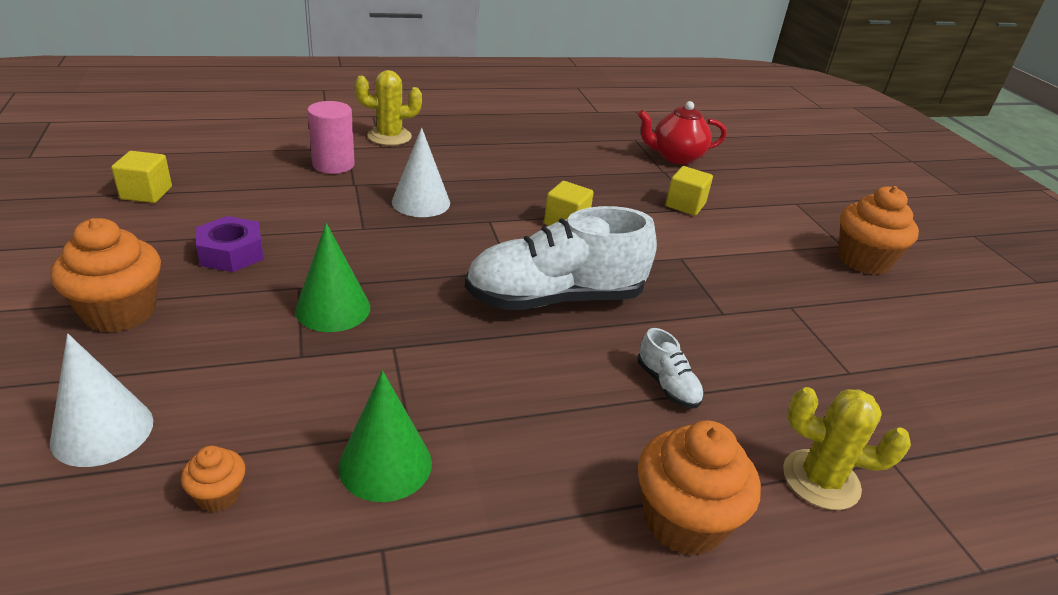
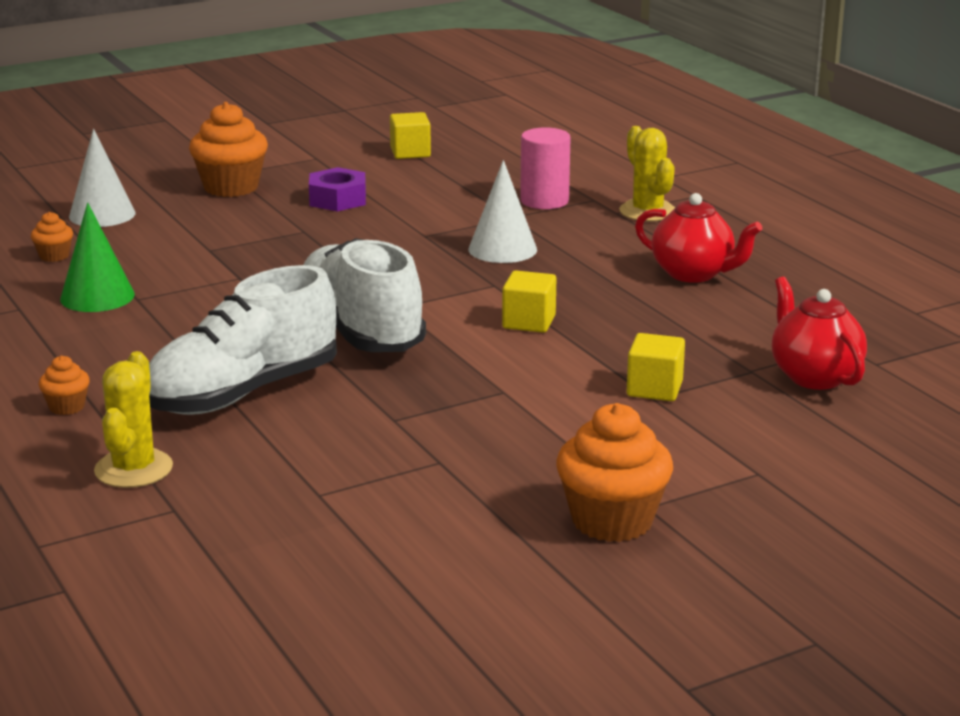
camera: 80 degrees right, 10 degrees down
(333, 309) = (279, 248): green cone -> none
(511, 150) = (693, 274): none -> red teapot
(667, 385) = (243, 393): white shoe -> white shoe, size x2.37
(683, 521) = (67, 407): orange cupcake -> orange cupcake, size x0.49

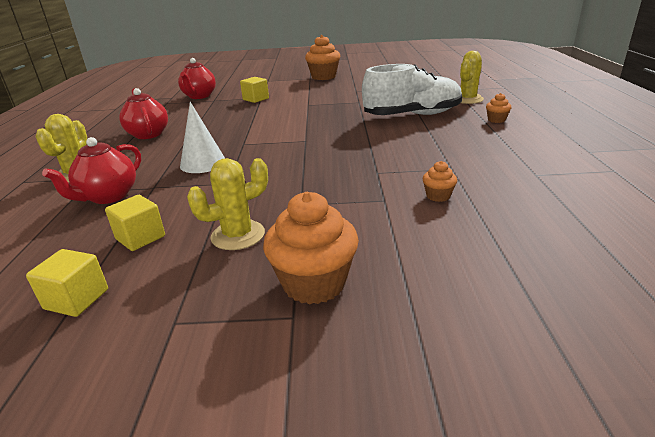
camera: 150 degrees left, 5 degrees up
(54, 256) = (516, 218): orange cupcake -> orange cupcake (438, 196)
(97, 296) = (479, 174): green cone -> none
(102, 214) = (469, 269): white cone -> none
(337, 199) = (238, 235): purple nut -> yellow cactus
(360, 331) = (337, 131): white shoe -> none
(529, 322) = (258, 125): yellow cube -> yellow cube (140, 237)
(544, 201) = (108, 196): pink cylinder -> red teapot

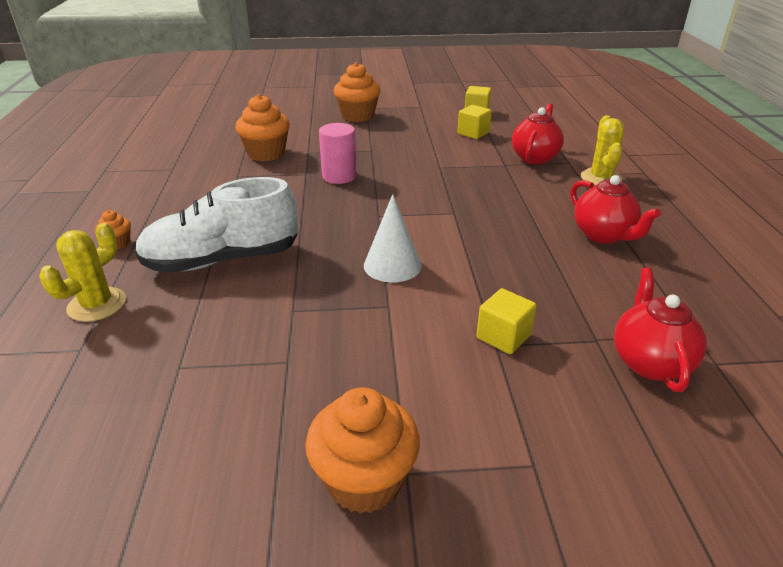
camera: 175 degrees right, 5 degrees up
(203, 163) = (480, 187): white cone -> white cone (392, 265)
(238, 235) = (409, 134): yellow cactus -> none
(340, 170) = (339, 176): none -> pink cylinder
(438, 196) = (266, 153): orange cupcake -> orange cupcake, size x2.05

